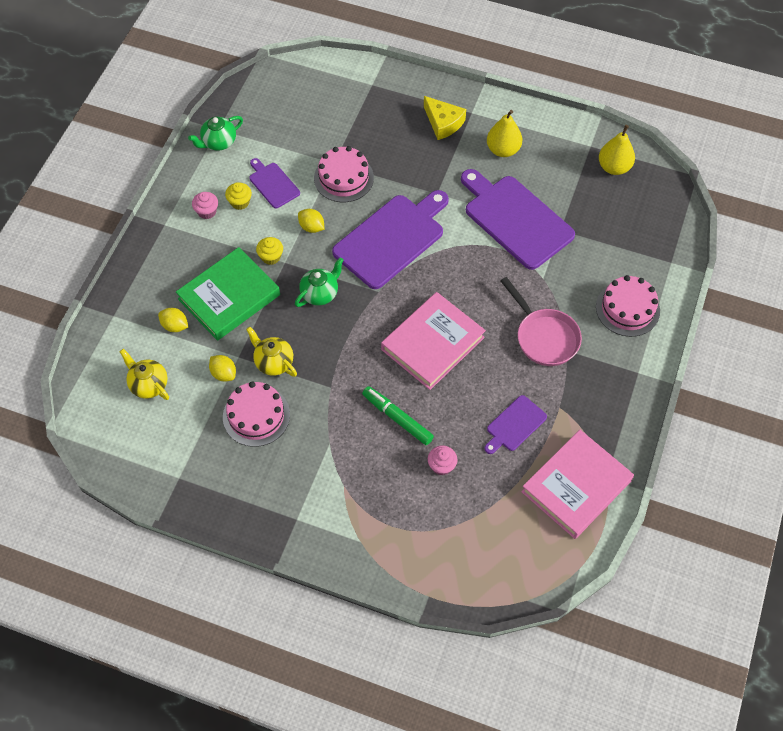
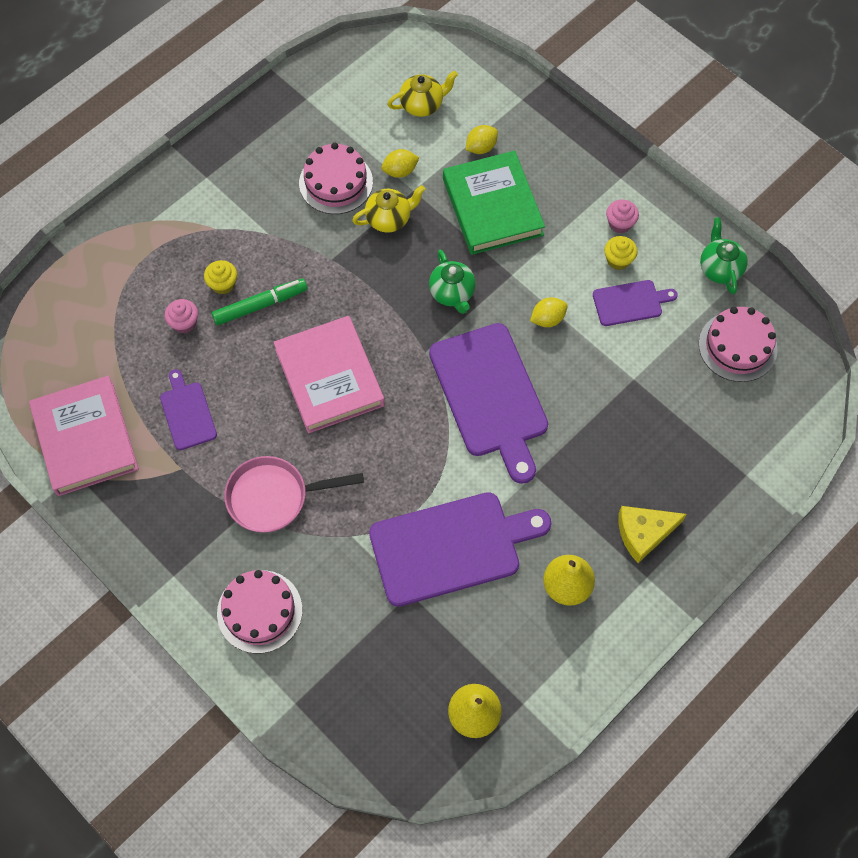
camera: 115 degrees right, 5 degrees up
(271, 257) = (526, 264): yellow cupcake -> yellow cupcake (223, 284)
(343, 178) = (605, 380): pink cake -> pink cake (737, 346)

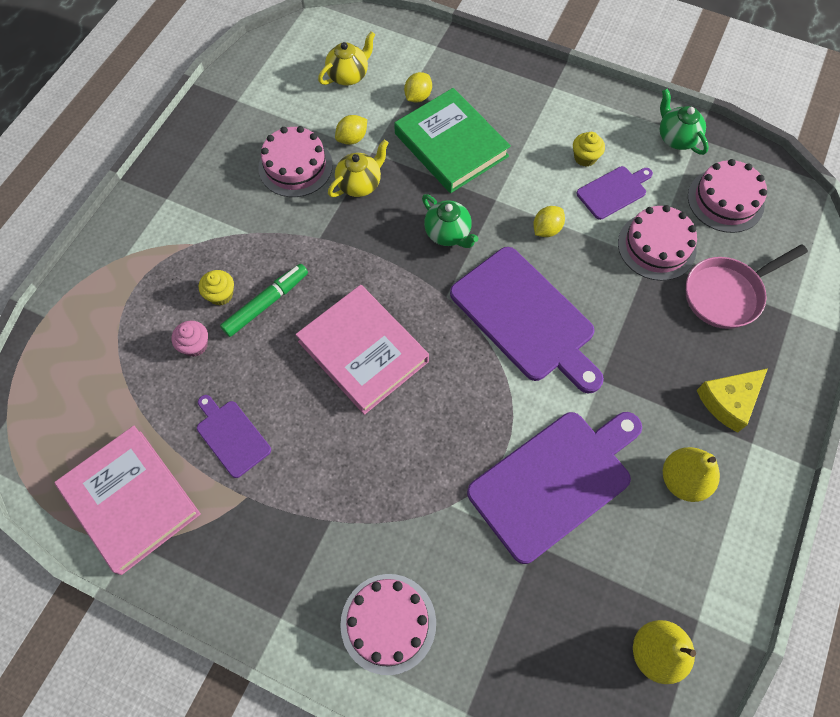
camera: 20 degrees left, 0 degrees up
(274, 497) = (355, 493): pink pan -> pink pan (727, 294)
(620, 223) = (571, 126): pink cupcake -> none
(646, 369) = (656, 246): none -> pink cake

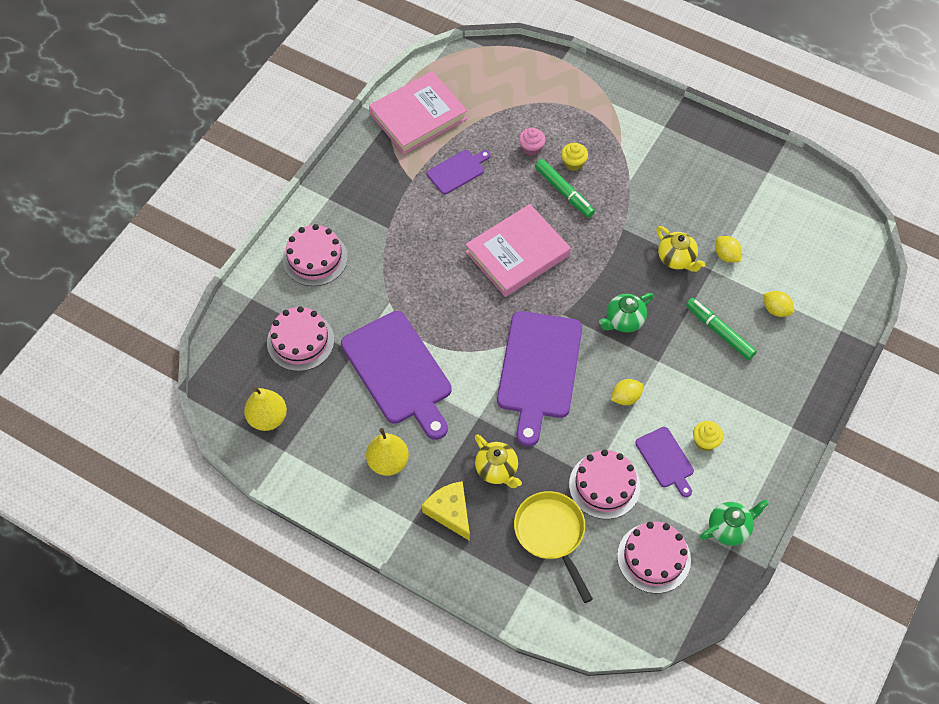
camera: 95 degrees right, 5 degrees down
(295, 166) = (696, 213): pink cake -> pink cake (300, 341)
(348, 75) = (800, 256): yellow teapot -> yellow teapot (497, 470)
(451, 145) = (719, 331): green book -> green marker
(526, 318) = (539, 370): purple cutting board -> purple cutting board turned 45 degrees counterclockwise
(546, 229) = (625, 397): yellow lemon -> yellow lemon turned 75 degrees counterclockwise
(727, 294) = (551, 535): pink pan -> yellow pan

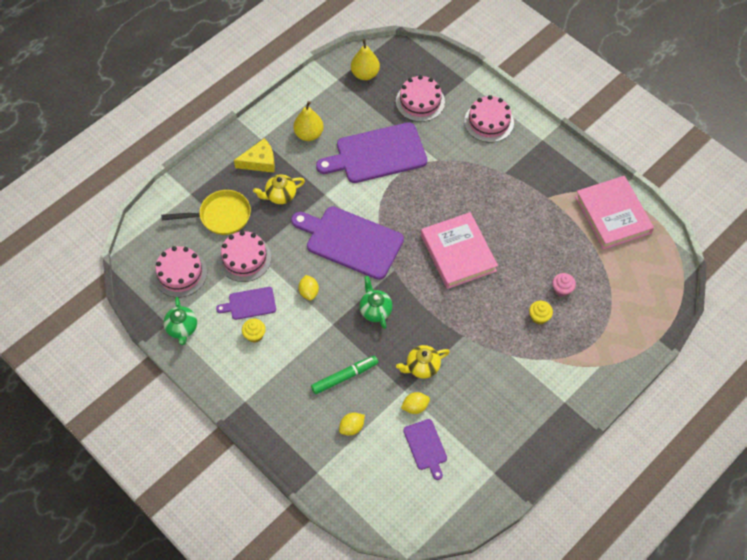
camera: 105 degrees right, 0 degrees up
(457, 171) = (549, 230): purple cutting board -> purple cutting board (426, 447)
(564, 192) = (510, 302): green marker -> none

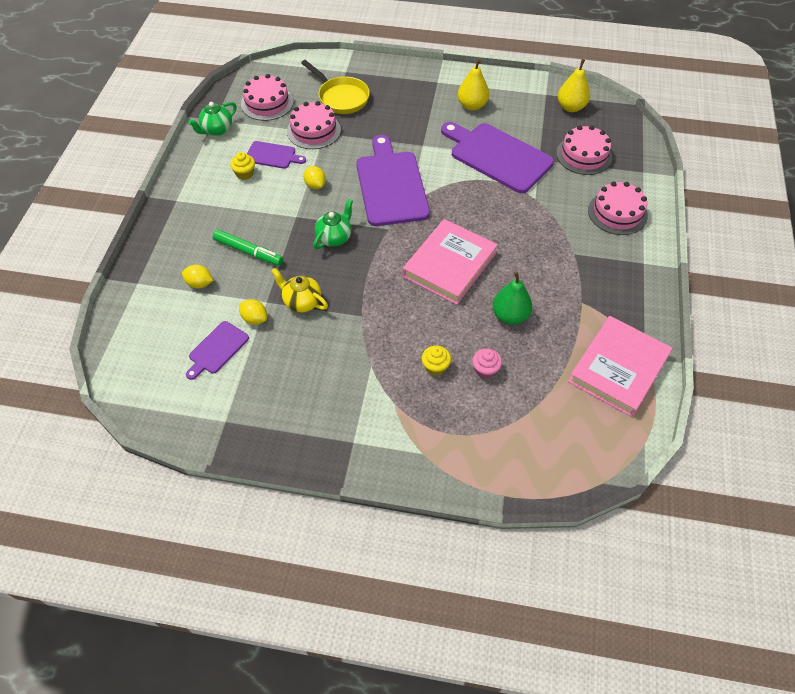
camera: 55 degrees right, 5 degrees down
(250, 304) = (272, 155): purple cutting board -> purple cutting board turned 150 degrees clockwise
(259, 161) = (415, 92): yellow cheese -> none
(280, 196) = (394, 120): yellow teapot -> none
(309, 292) = (315, 185): yellow lemon -> yellow lemon turned 75 degrees counterclockwise
(529, 246) = (510, 316): none -> green pear

